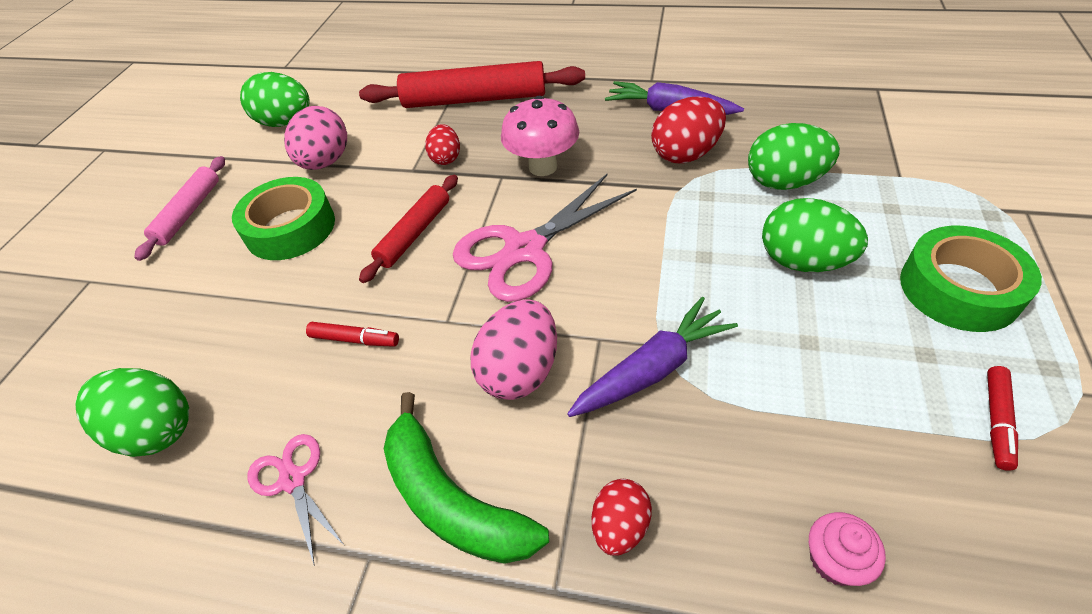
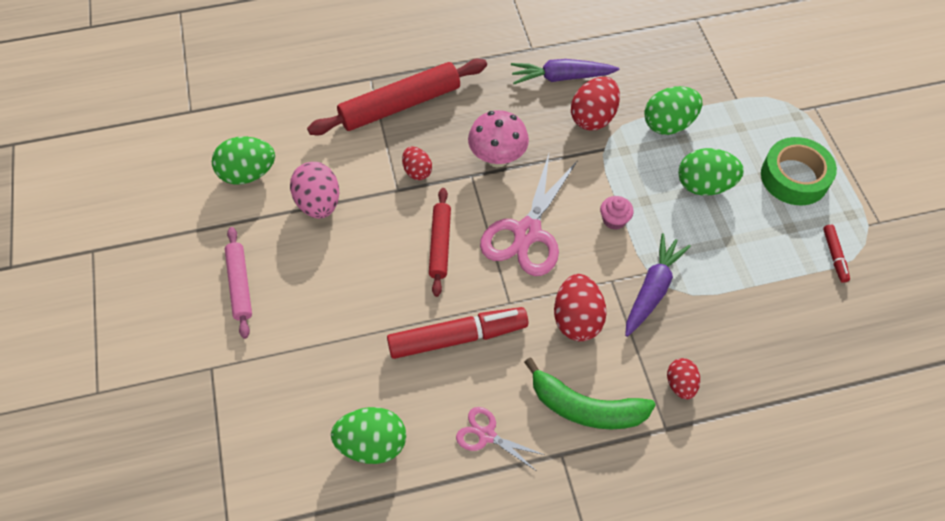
camera: 30 degrees left, 10 degrees up
(290, 228) = (339, 271): green tape -> none
(354, 339) = (457, 337): red marker -> red marker, size x2.12
(520, 371) = (577, 319): pink egg -> red egg
(835, 560) = (785, 358): pink cupcake -> pink cupcake (614, 220)

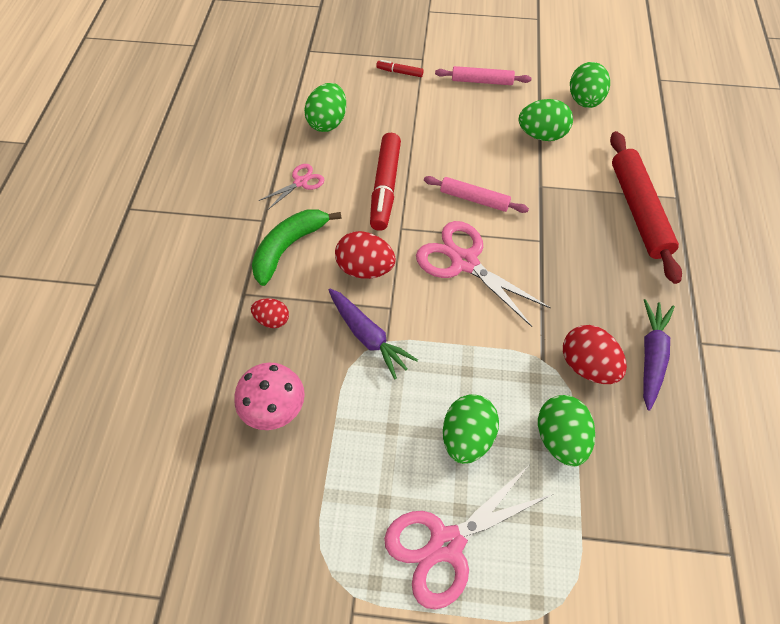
camera: 110 degrees right, 0 degrees up
(319, 203) = (541, 135): pink egg -> green egg
(417, 171) = (556, 203): red egg -> none
(440, 244) = (474, 199): red rolling pin -> pink rolling pin
(497, 158) = (555, 266): pink mushroom -> pink mushroom (275, 409)
(614, 220) = (453, 335): pink cupcake -> none
(794, 177) = (446, 544): green tape -> pink scissors
(834, 256) = (332, 530): red marker -> red marker (400, 72)

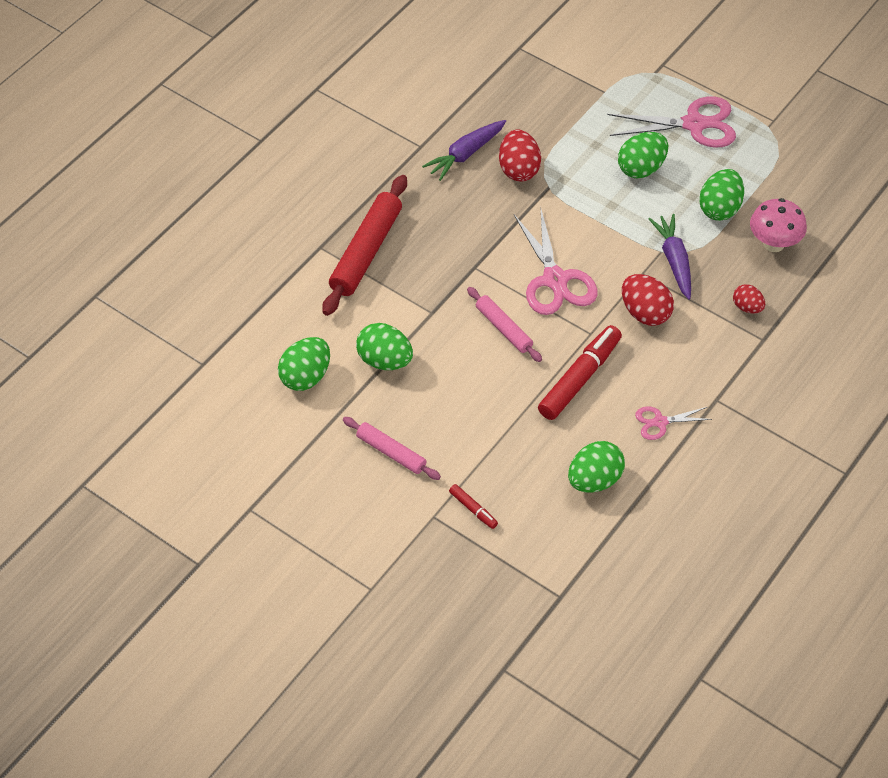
camera: 150 degrees left, 5 degrees down
(288, 247) = (704, 362): green banana -> none
(560, 438) = (576, 140): green egg -> green egg (719, 208)

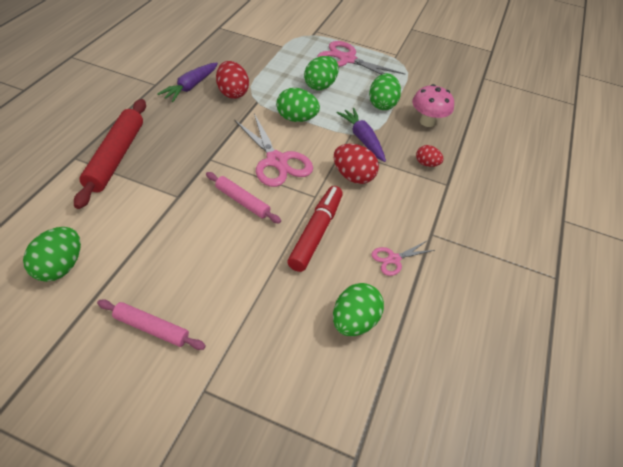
camera: 20 degrees left, 5 degrees down
(385, 360) = (138, 241): green egg -> green egg (296, 118)
(473, 509) = (244, 374): red marker -> none
(694, 124) = (347, 59): pink scissors -> pink scissors turned 135 degrees counterclockwise

